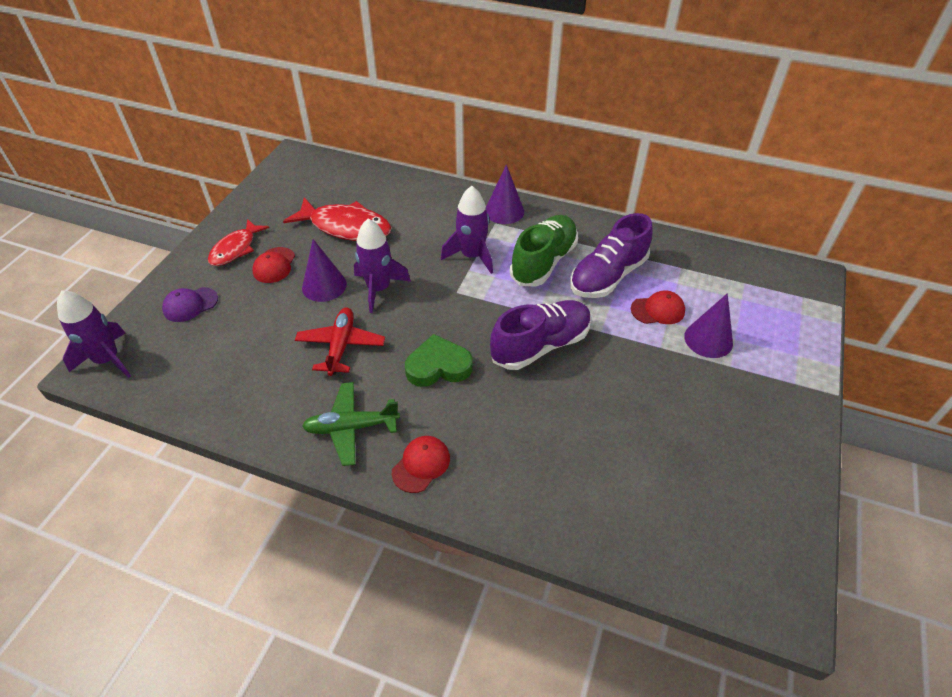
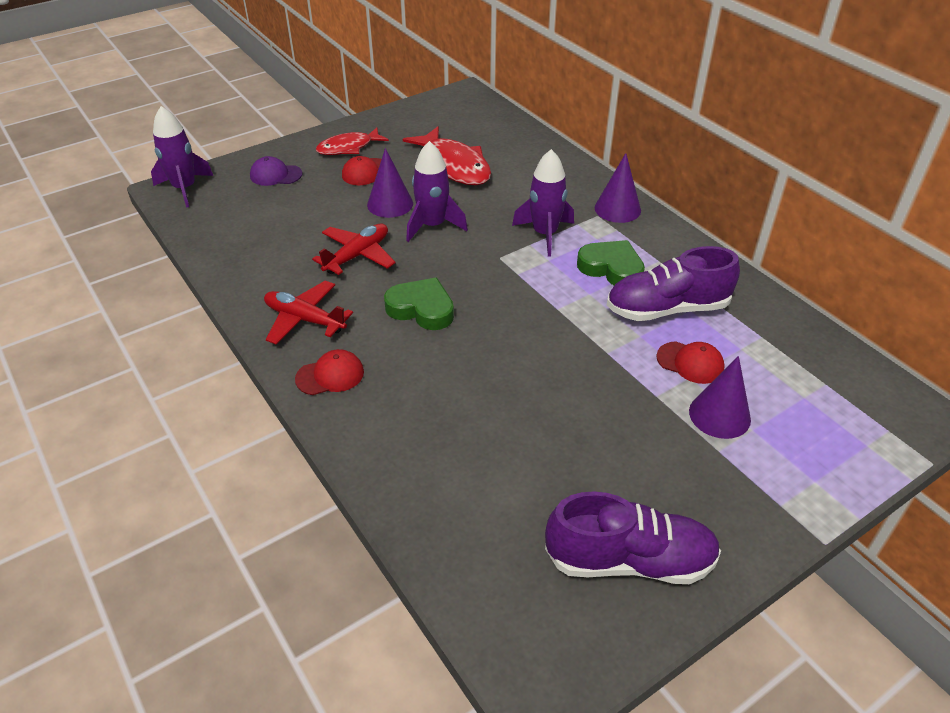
camera: 35 degrees right, 5 degrees down
(351, 427) = (304, 319): green plane -> red plane
(540, 345) = (533, 336): purple shoe -> purple shoe (629, 560)
(543, 262) = (611, 268): green shoe -> green heart

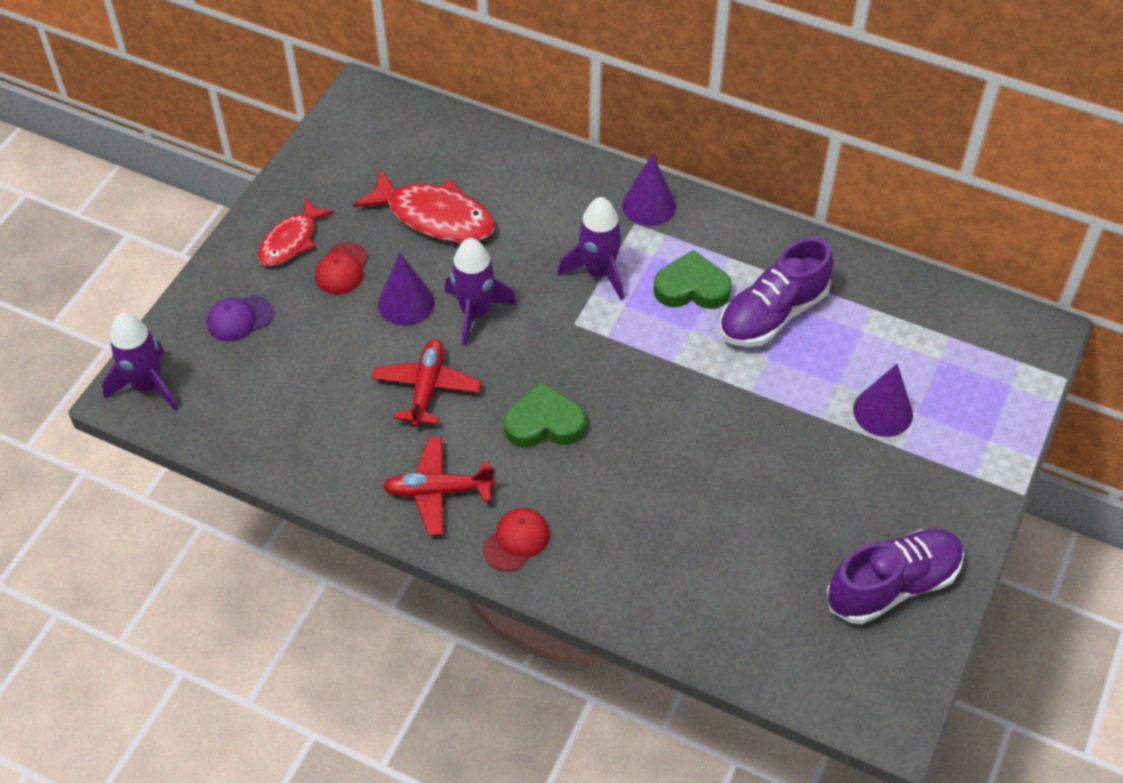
camera: 30 degrees left, 10 degrees up
(690, 362) = (828, 367): red cap -> none

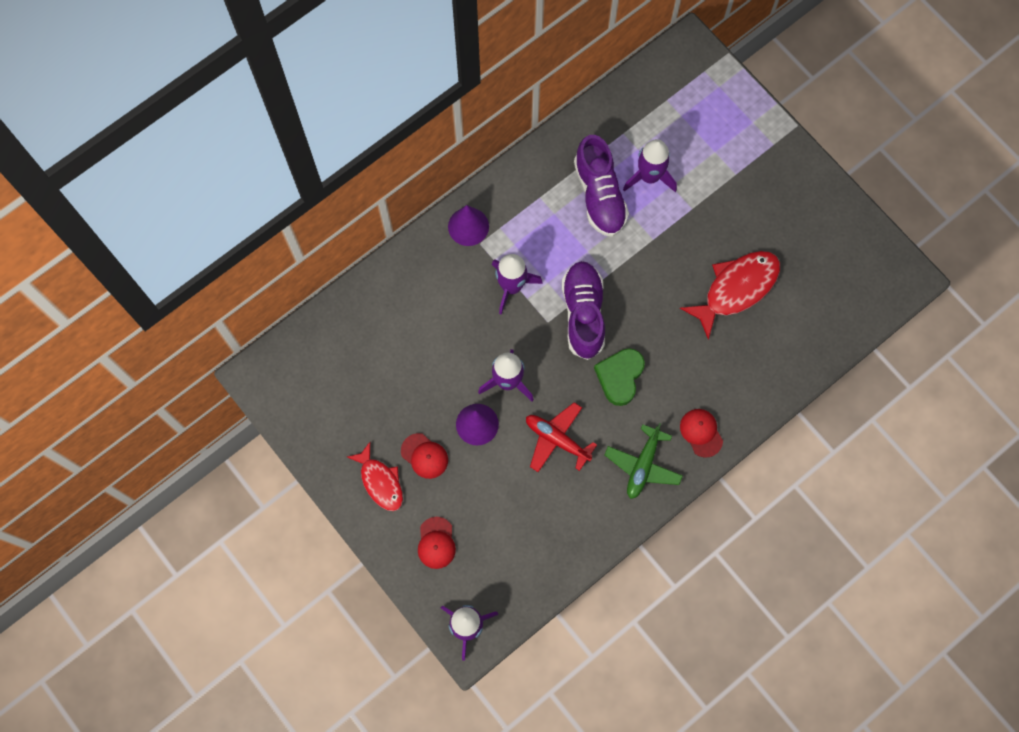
camera: 65 degrees left, 20 degrees up
(239, 318) = (436, 543): purple cap -> red cap
(435, 217) = (407, 373): red fish -> red fish (736, 289)
(438, 491) = (643, 465): red plane -> green plane
(691, 287) = (553, 234): green heart -> none
(832, 356) = (649, 176): none -> purple rocket
(883, 412) = (704, 170): purple cone -> none
(892, 585) = (826, 231): purple shoe -> purple shoe (583, 313)

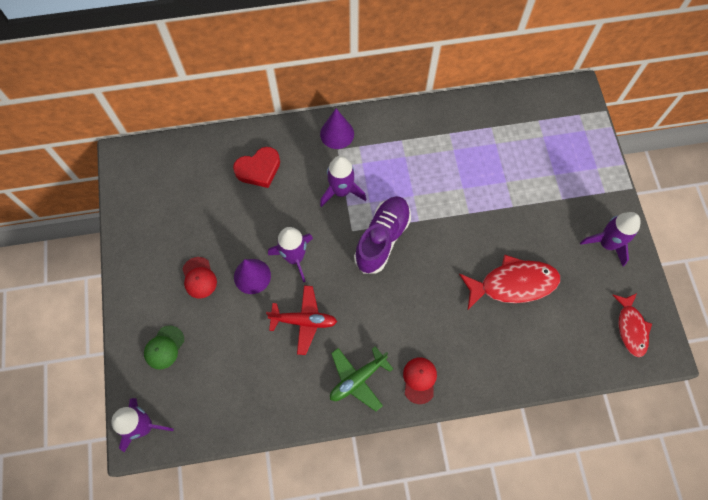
camera: 30 degrees right, 5 degrees down
(380, 481) = (155, 278): red fish -> red fish (631, 328)
(411, 310) = (259, 169): none -> red heart
(436, 543) = (164, 347): red cap -> green cap
(557, 439) = (304, 321): red plane -> red plane turned 120 degrees clockwise
(599, 195) = (447, 161): purple shoe -> none
(620, 377) = (381, 301): green heart -> none
(649, 176) = (493, 167): purple rocket -> purple rocket (607, 244)

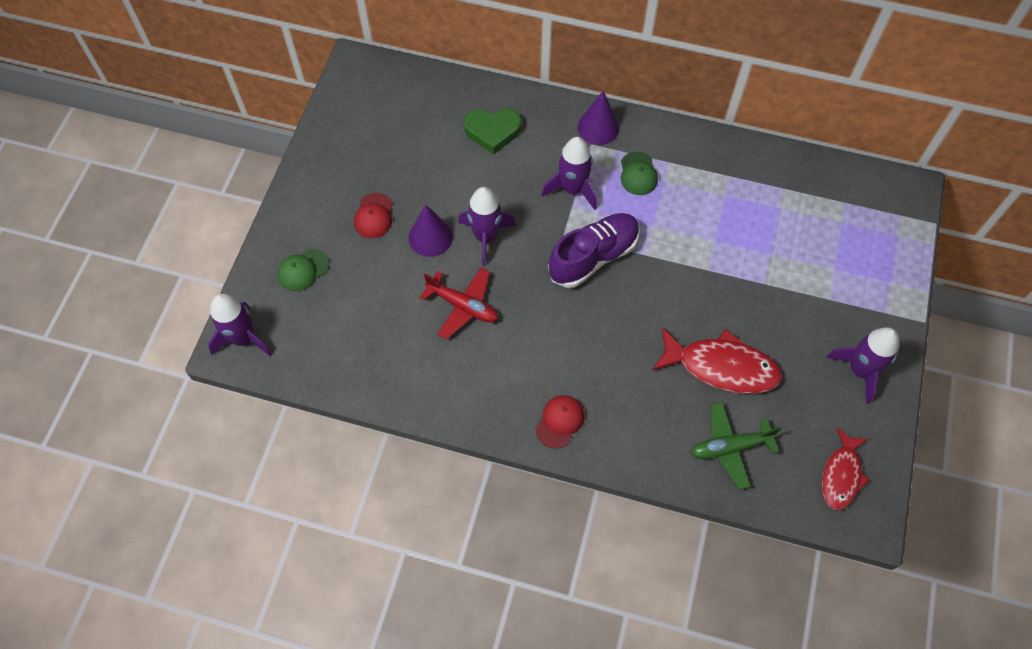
camera: 25 degrees right, 5 degrees down
(259, 169) = (493, 131): red heart -> green heart
(357, 379) = (491, 390): green plane -> green plane (730, 447)
(383, 159) = (638, 174): none -> green cap

